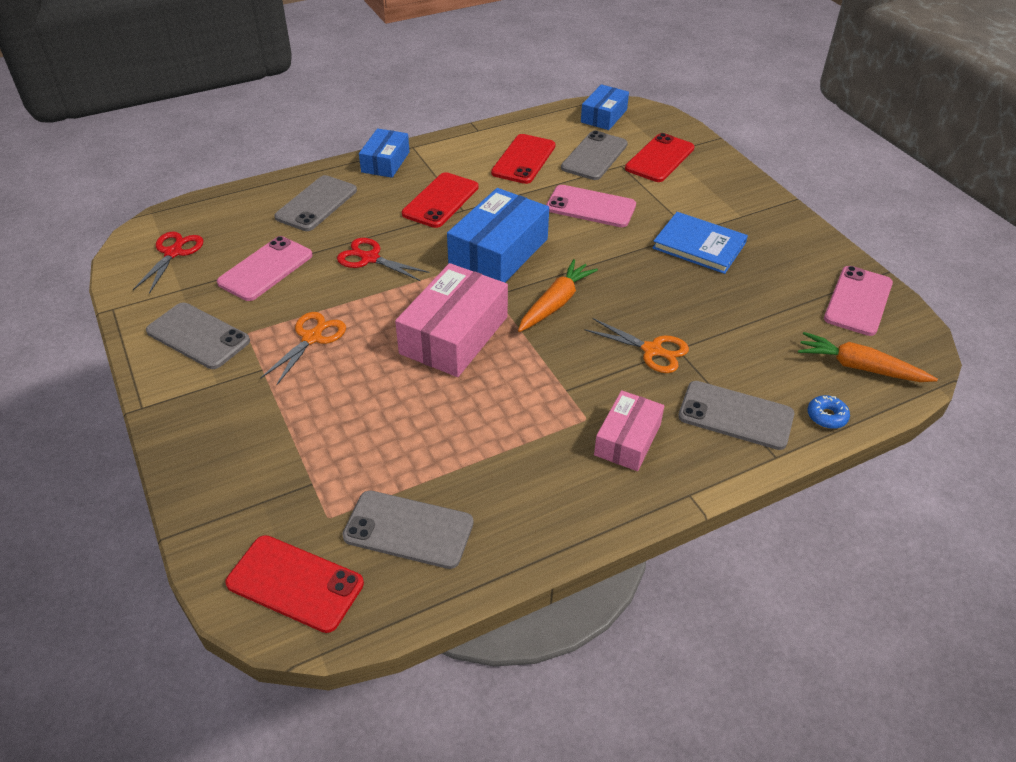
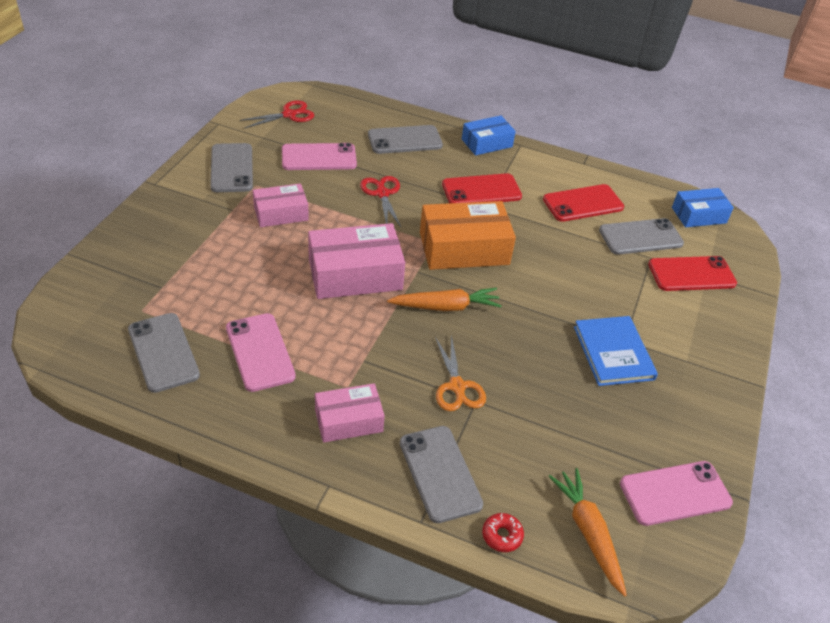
camera: 45 degrees right, 0 degrees up
(295, 583) = (80, 327): red phone -> none
(312, 338) = (281, 213): orange scissors -> pink box
(499, 252) = (464, 248): blue box -> orange box
(590, 207) = (577, 267): pink phone -> pink phone (260, 352)
(826, 416) = (502, 535): blue donut -> red donut

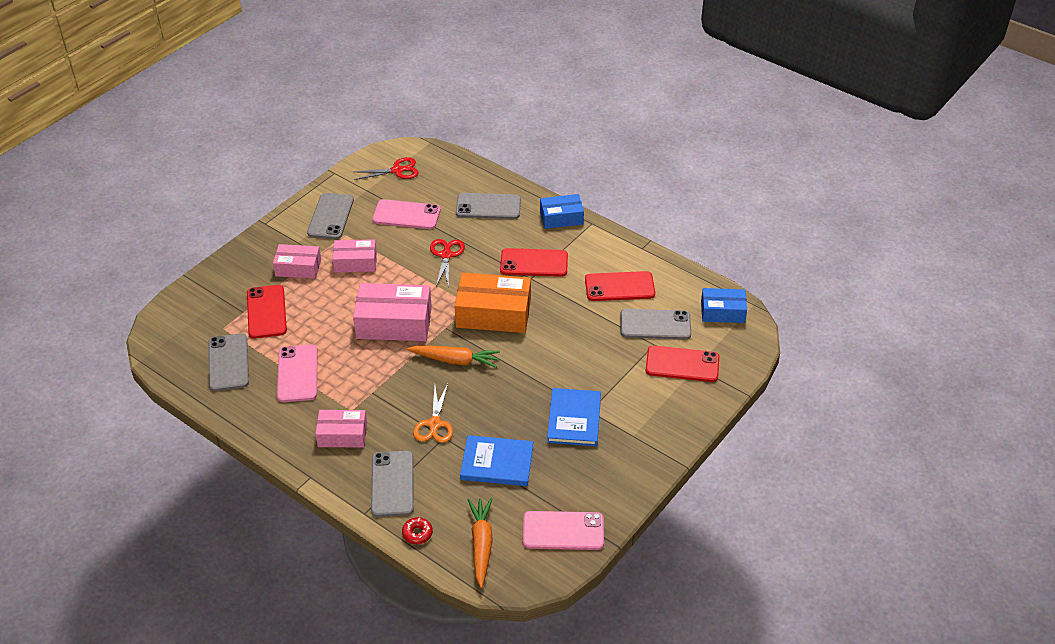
camera: 20 degrees right, 0 degrees up
(192, 283) = (266, 312): none -> red phone
(213, 227) = (298, 268): none -> pink box
(554, 421) = (497, 463): none -> blue book

